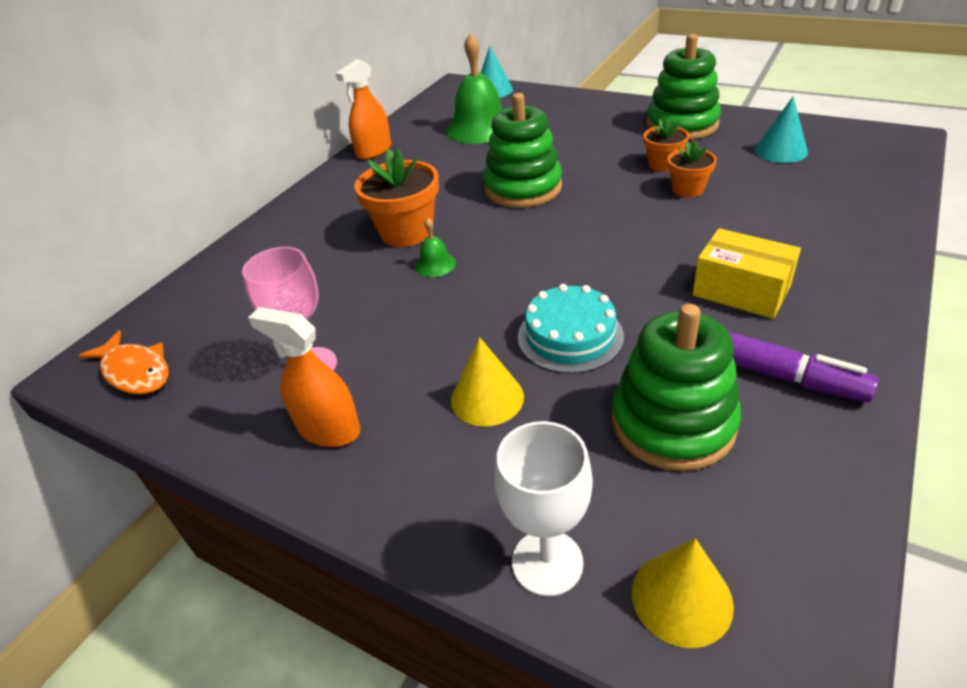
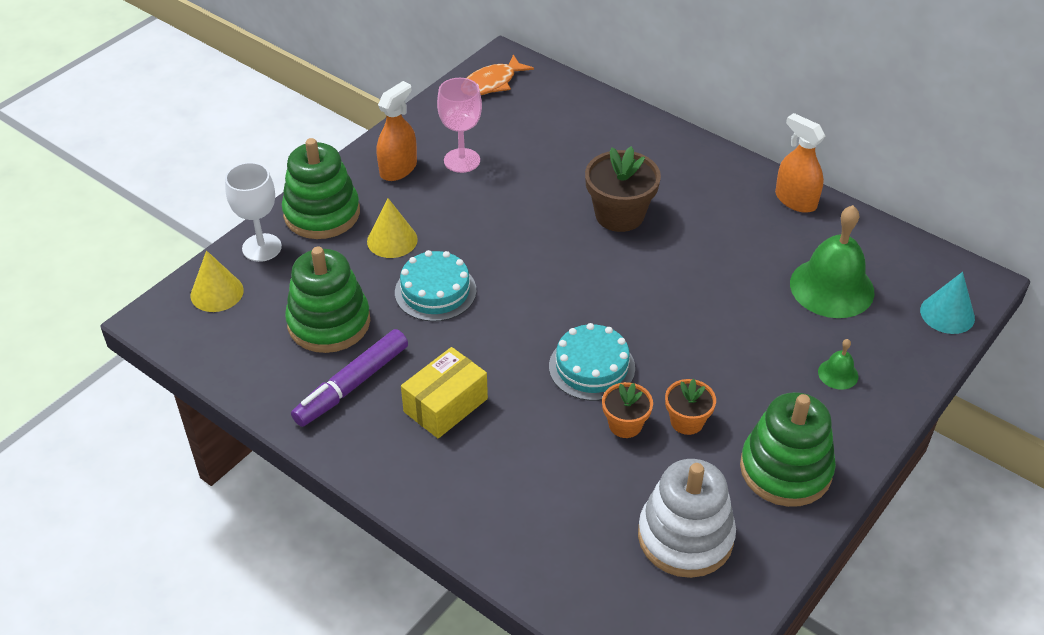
camera: 95 degrees right, 5 degrees up
(406, 232) = (619, 215): orange flower pot -> brown flower pot
(435, 264) = (560, 229): green bell -> green bell (838, 374)
(523, 188) = (673, 301): green stacking toy -> green stacking toy (322, 213)
(629, 215) = (592, 367): none -> turquoise cake
(780, 151) = (685, 537): turquoise cone -> white stacking toy

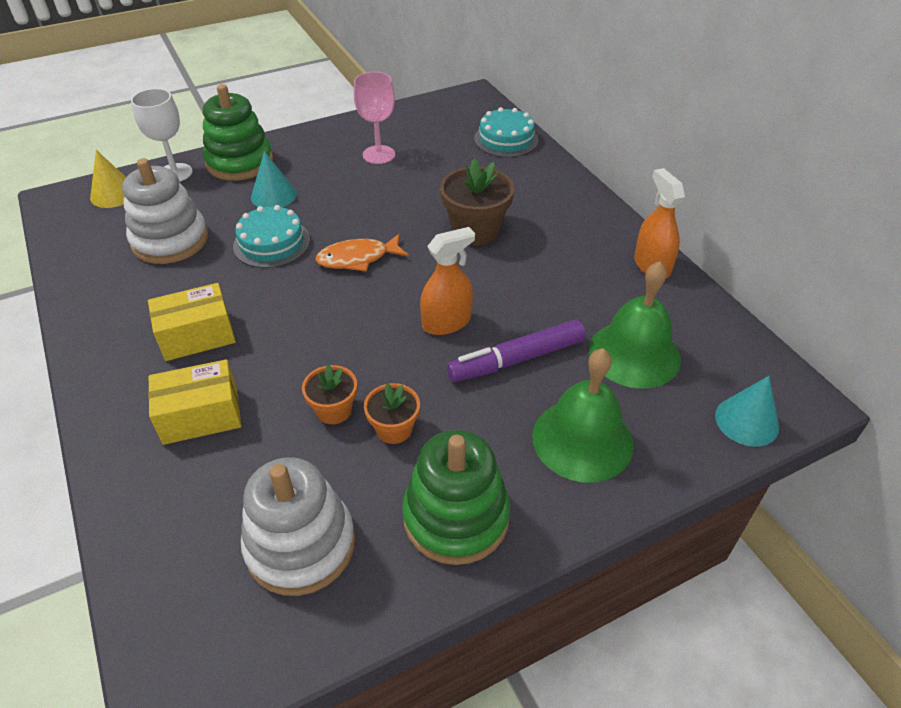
camera: 25 degrees right, 0 degrees up
(329, 322) = (170, 240): green stacking toy -> white stacking toy
(351, 385) = (141, 293): purple marker -> purple marker (516, 359)
(392, 240) = (273, 195): yellow cone -> turquoise cone
(398, 169) = (325, 147): orange spray bottle -> orange spray bottle (446, 322)
(492, 83) = (450, 108): orange fish -> orange fish (358, 258)
(514, 472) = (201, 415): none -> yellow box
(592, 367) = (347, 347): turquoise cake -> turquoise cake (506, 139)
(838, 374) = (582, 439): green bell -> green bell, size x2.23

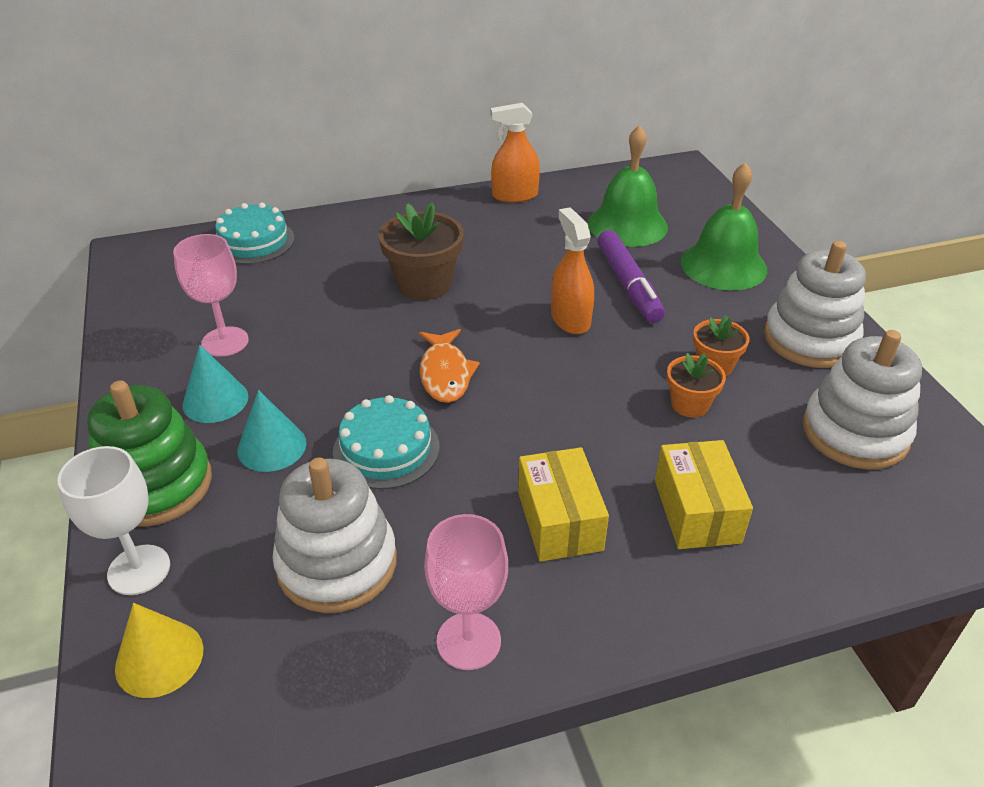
camera: 80 degrees left, 5 degrees down
(100, 303) = (468, 641): none -> pink goblet
(456, 517) = (810, 339): green stacking toy -> white stacking toy
(746, 421) = (703, 193): turquoise cone -> turquoise cone (215, 400)

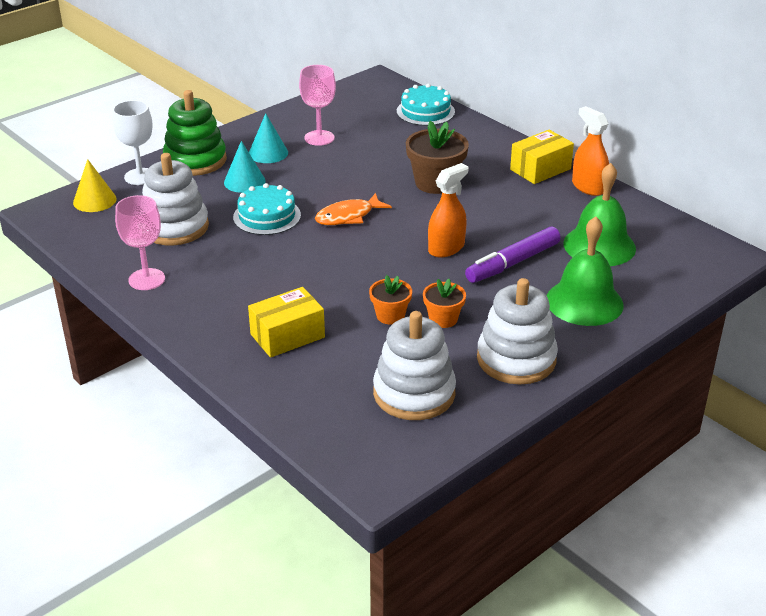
camera: 65 degrees right, 5 degrees down
(560, 520) = (247, 288): yellow box -> yellow box (540, 169)

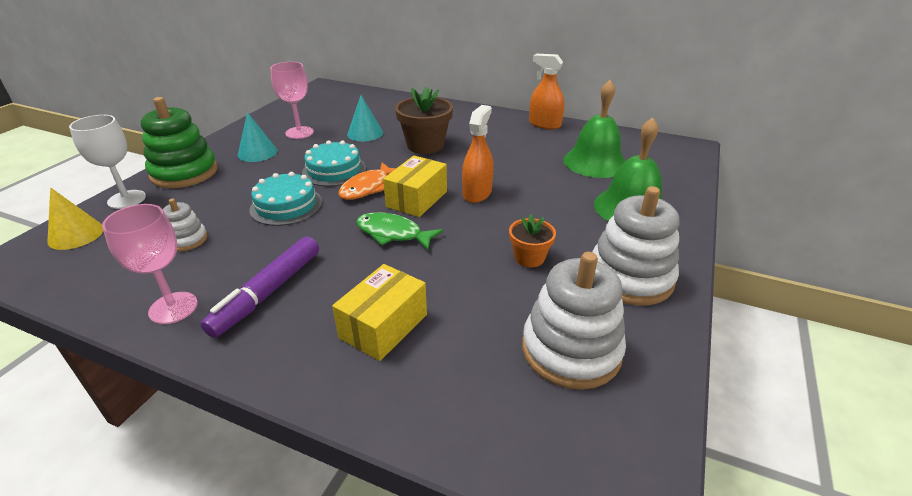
camera: 25 degrees left, 0 degrees up
(174, 227) = (187, 240): white stacking toy -> white stacking toy, size x0.51
(244, 181) = (246, 180): turquoise cone -> turquoise cone (365, 133)
(342, 266) = (393, 234): none -> green fish
(390, 315) = (477, 269): orange flower pot -> none
(425, 111) = (377, 100): turquoise cake -> turquoise cake (334, 170)
(512, 263) = (543, 191): purple marker -> purple marker (267, 292)
(540, 169) = (498, 120): yellow box -> yellow box (417, 199)

